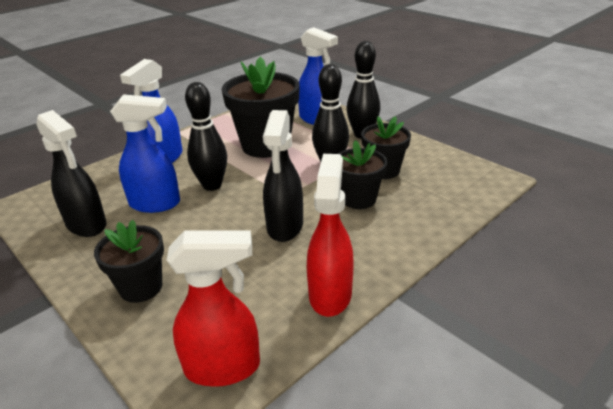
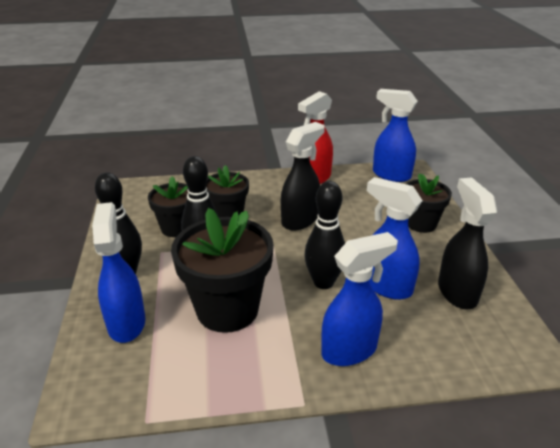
camera: 145 degrees left, 0 degrees up
(223, 367) = (391, 175): red spray bottle -> blue spray bottle

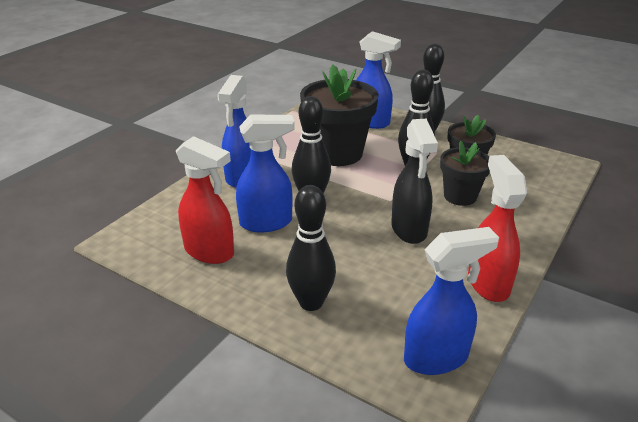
camera: 130 degrees right, 0 degrees up
(421, 224) = (311, 302): black flower pot -> black bowling pin
(456, 292) = (210, 252): black spray bottle -> red spray bottle

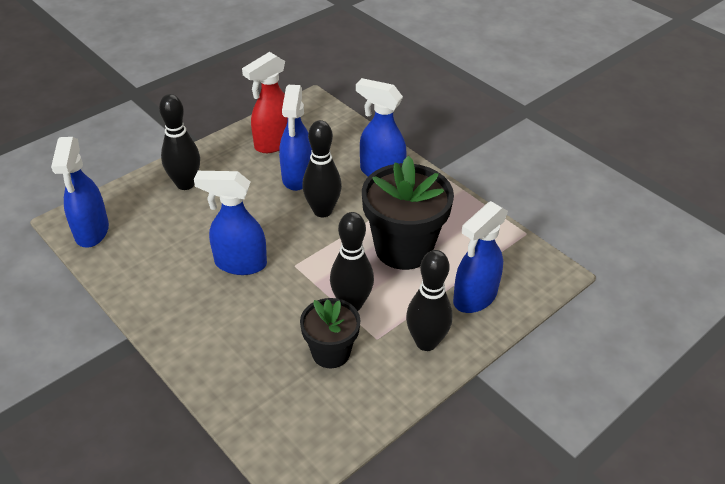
camera: 105 degrees right, 10 degrees up
(409, 230) = (240, 263): black spray bottle -> blue spray bottle
(460, 196) = (275, 323): black flower pot -> none
(488, 283) = (141, 290): red spray bottle -> none

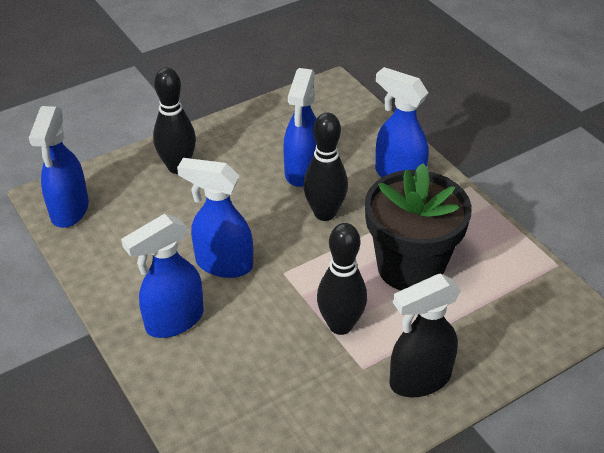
camera: 10 degrees right, 0 degrees up
(273, 143) = (282, 130): red spray bottle -> none
(331, 352) = (308, 378): black flower pot -> none
(426, 342) = (419, 380): black bowling pin -> black spray bottle
(474, 298) = (483, 334): blue spray bottle -> blue spray bottle (174, 321)

